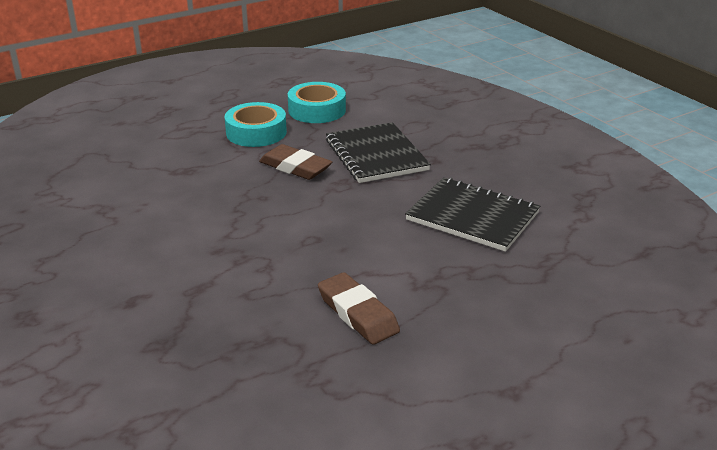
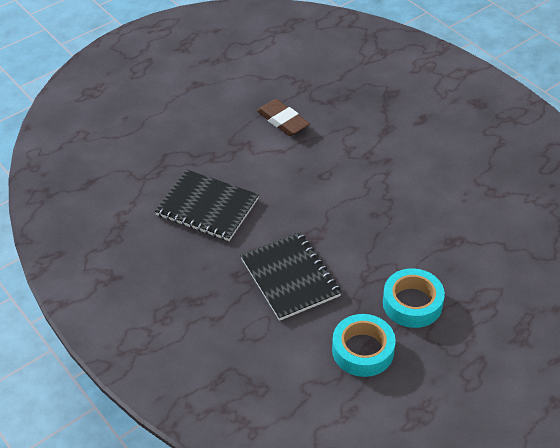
camera: 175 degrees right, 15 degrees up
(295, 167) = (359, 254): brown eraser -> none

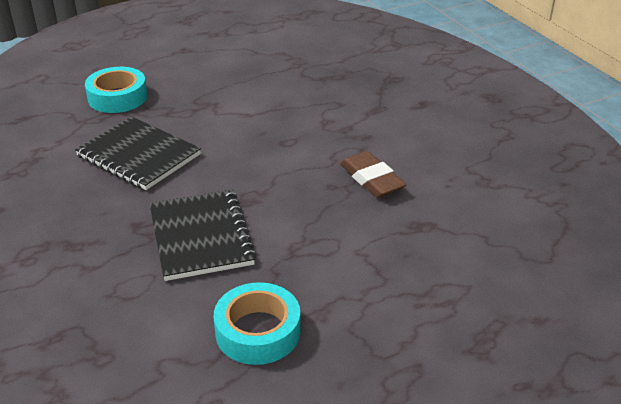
camera: 10 degrees right, 10 degrees down
(282, 121) = (262, 89): brown eraser -> brown eraser (371, 179)
(412, 303) = (344, 286): turquoise tape -> turquoise tape (117, 97)

